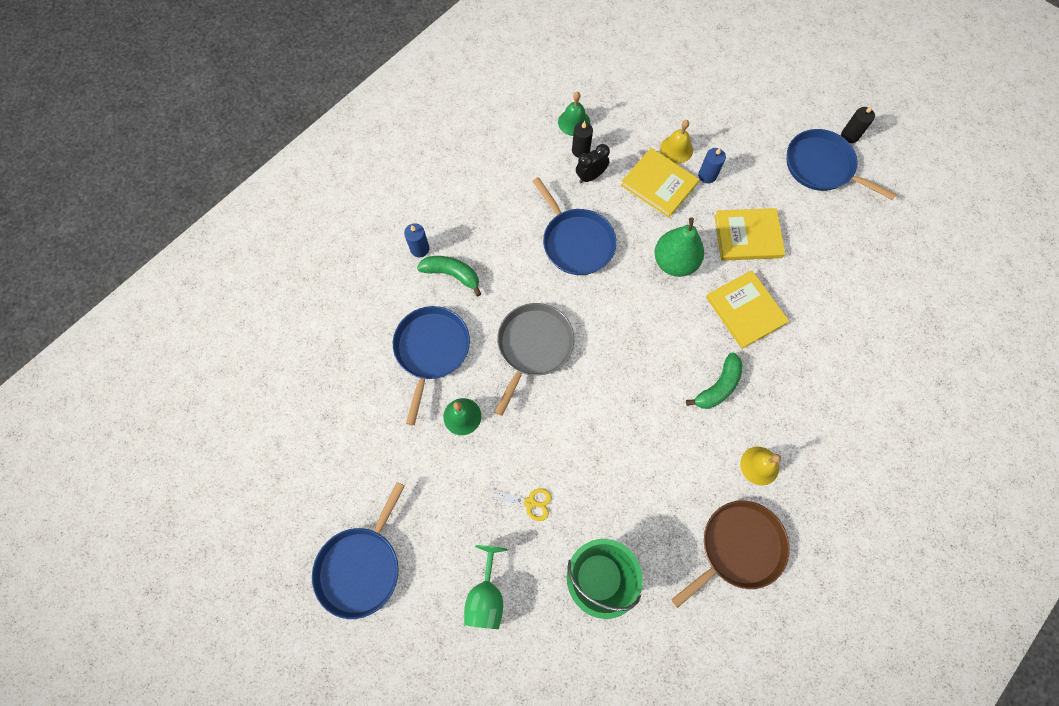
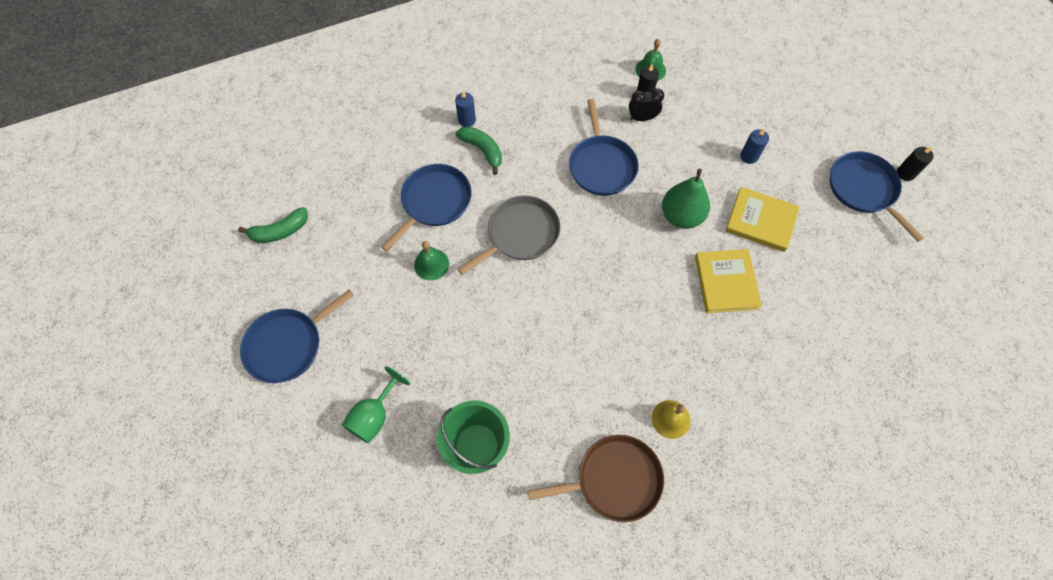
camera: 25 degrees right, 5 degrees down
(530, 502) = (451, 357): yellow scissors -> none
(659, 184) = (700, 147): yellow book -> none
(676, 149) = (732, 124): yellow bell -> none
(718, 386) = (667, 335): green banana -> green banana (280, 231)

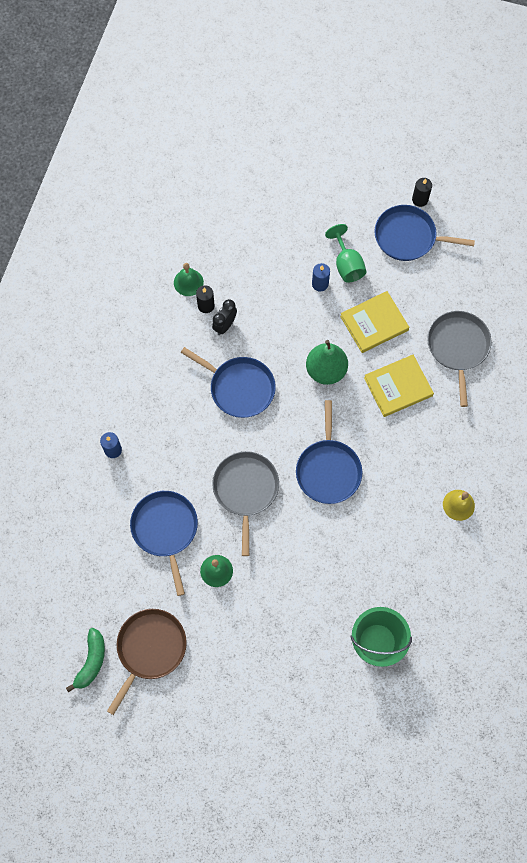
camera: 50 degrees left, 5 degrees up
(288, 345) = (196, 719): blue pan -> blue pan (328, 469)
(374, 415) = (300, 695): green goblet -> green goblet (347, 265)
(482, 150) = (151, 460): green banana -> none
(614, 480) = (468, 573): brown pan -> brown pan (149, 649)
(726, 282) = (398, 387): yellow book -> yellow book turned 60 degrees counterclockwise
(813, 304) = (458, 347): none -> grey pan

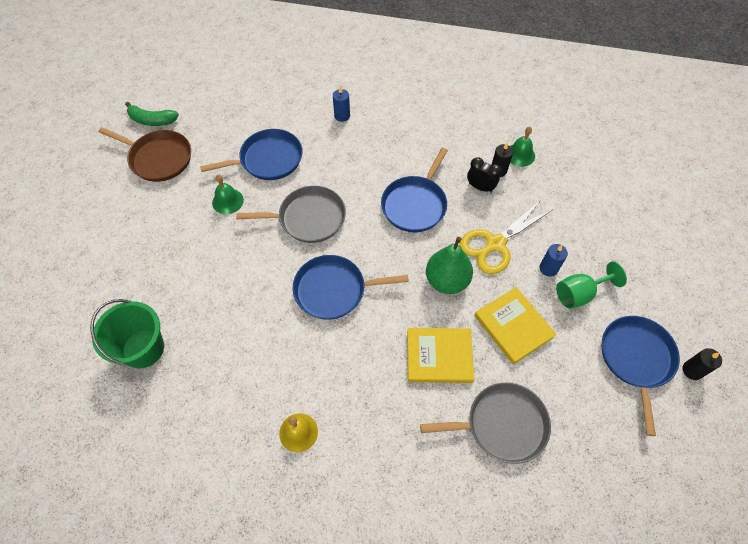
camera: 85 degrees right, 10 degrees down
(290, 323) = (495, 244): none -> yellow scissors
(398, 387) = (439, 356): yellow book -> yellow book turned 60 degrees counterclockwise

